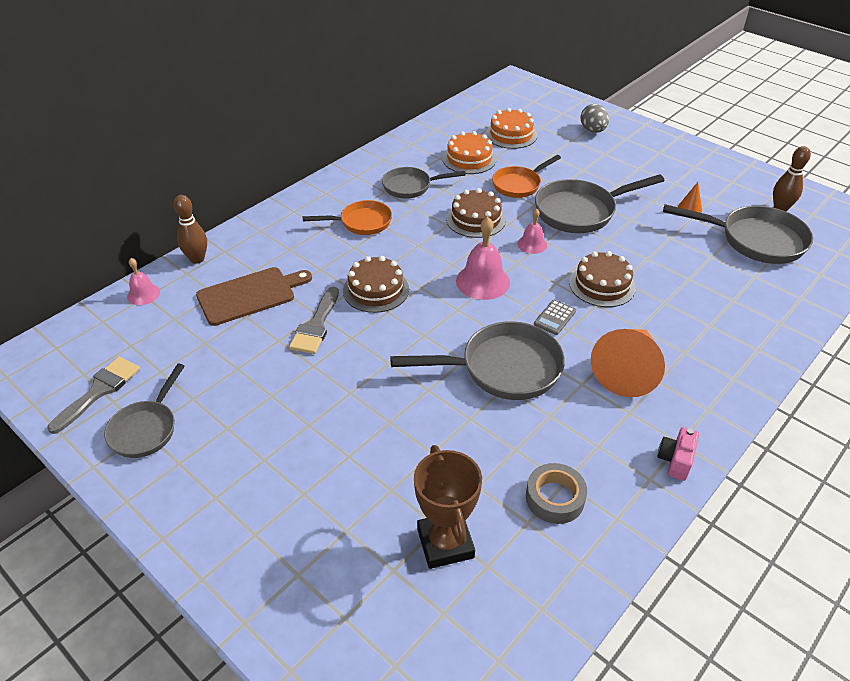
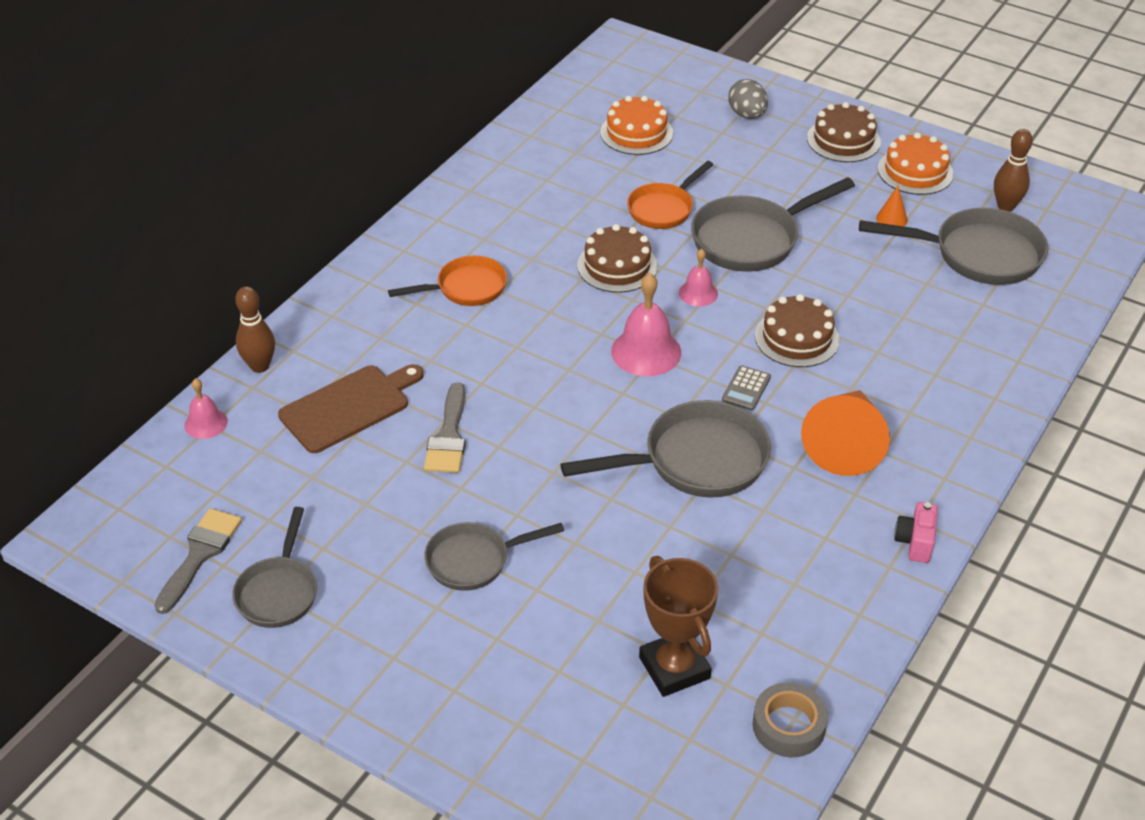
camera: 10 degrees left, 0 degrees up
(376, 290) = (511, 380): brown cake -> brown cake (843, 140)
(411, 187) = (518, 228): grey pan -> grey pan (474, 561)
(469, 159) = (587, 177): orange cake -> orange cake (915, 171)
(555, 498) = (786, 602): grey tape -> grey tape (788, 726)

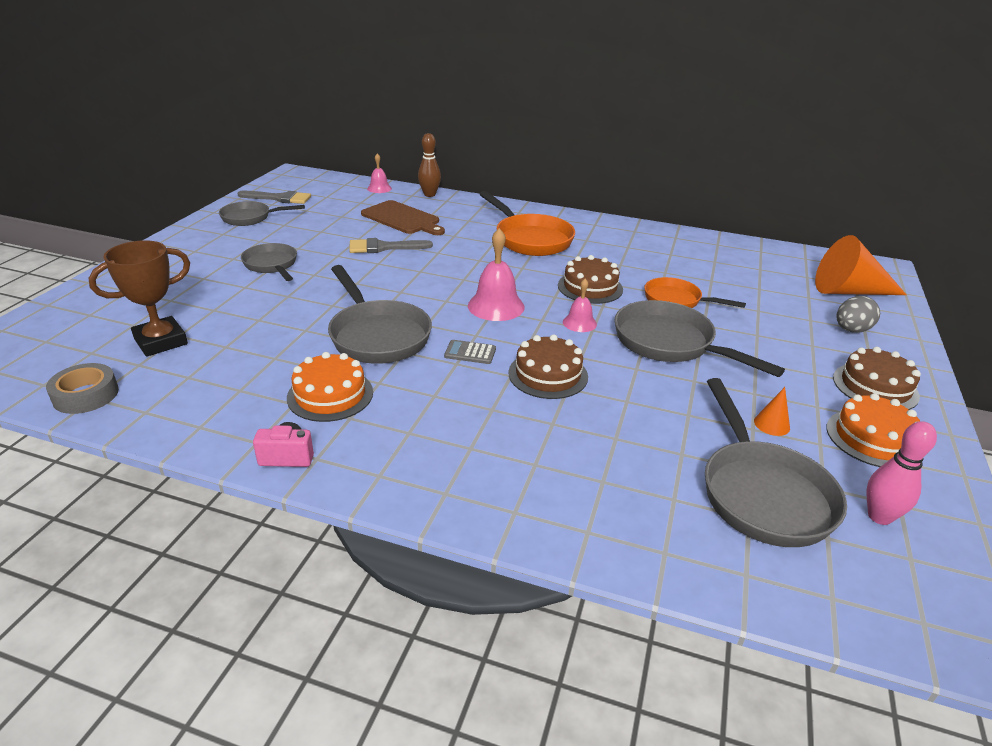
camera: 75 degrees right, 10 degrees down
(466, 288) = (530, 239): orange pan -> orange pan, size x1.59
(636, 133) = (765, 282): orange cake -> orange cake (330, 395)
(845, 443) = (415, 409): orange cone -> orange cone (849, 291)
(1005, 206) = (879, 516): brown bowling pin -> pink bowling pin

